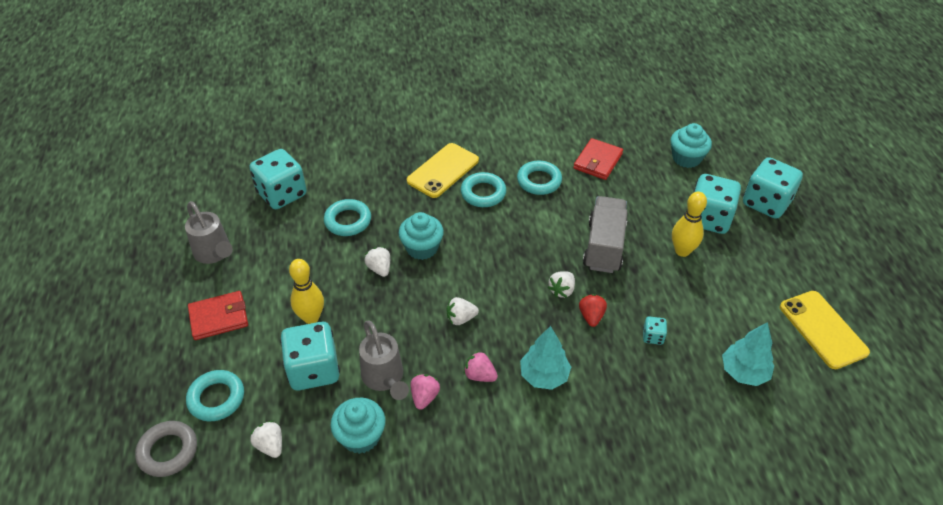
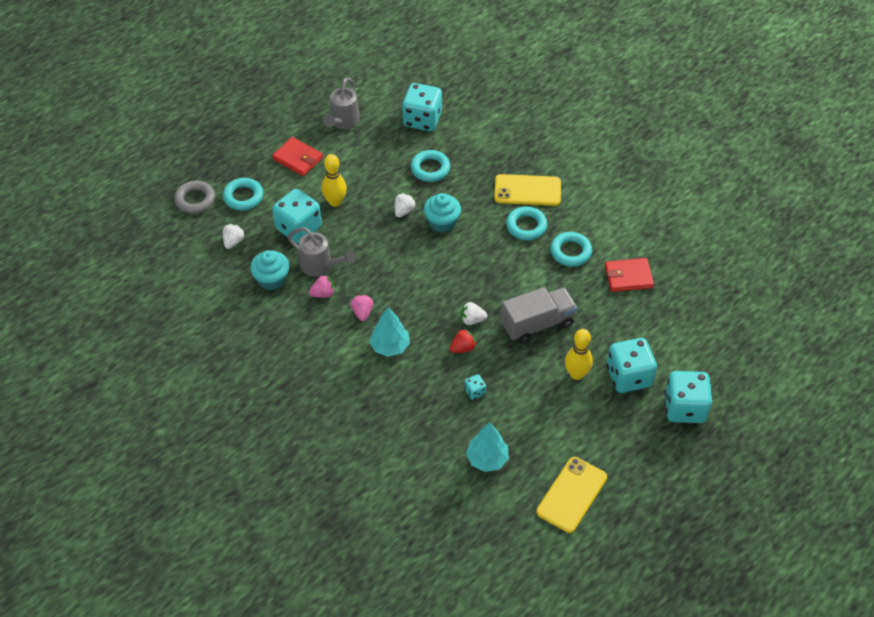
camera: 55 degrees right, 5 degrees up
(384, 378) = (320, 266): grey watering can -> grey watering can turned 90 degrees counterclockwise
(461, 318) = (399, 277): white strawberry -> none
(686, 158) = (689, 332): turquoise cupcake -> none

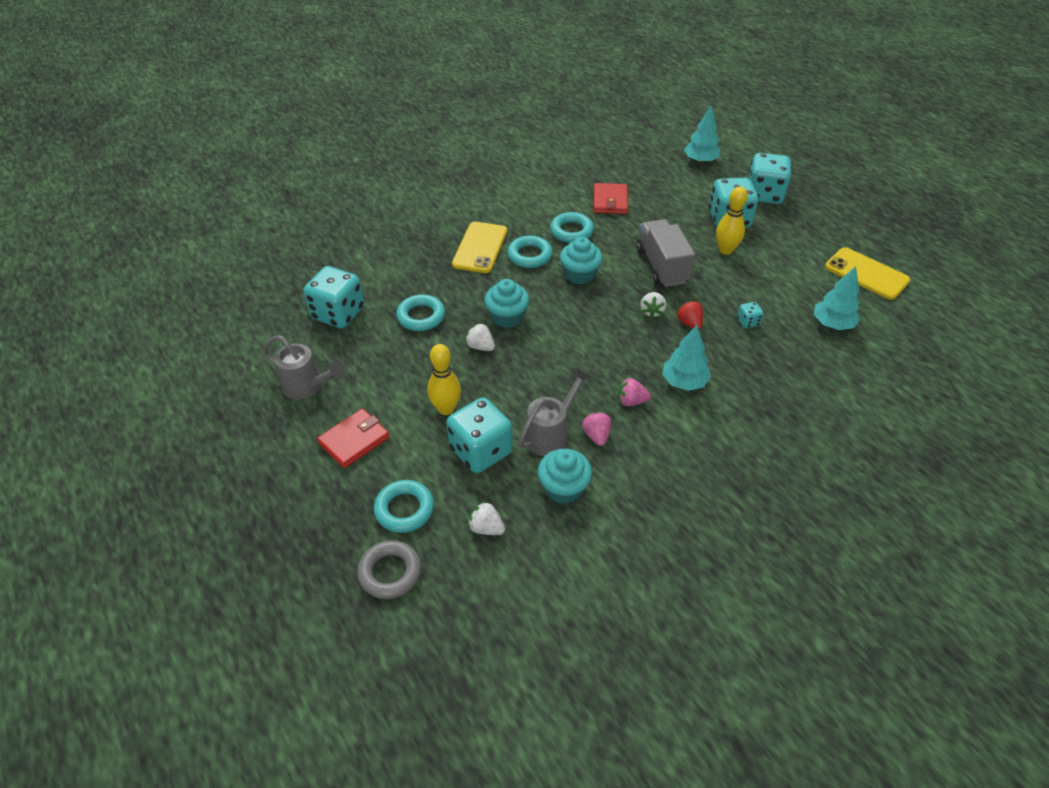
camera: 80 degrees left, 5 degrees down
(509, 264) = (579, 274): none -> turquoise cupcake
(730, 349) = (700, 161): none -> turquoise tree

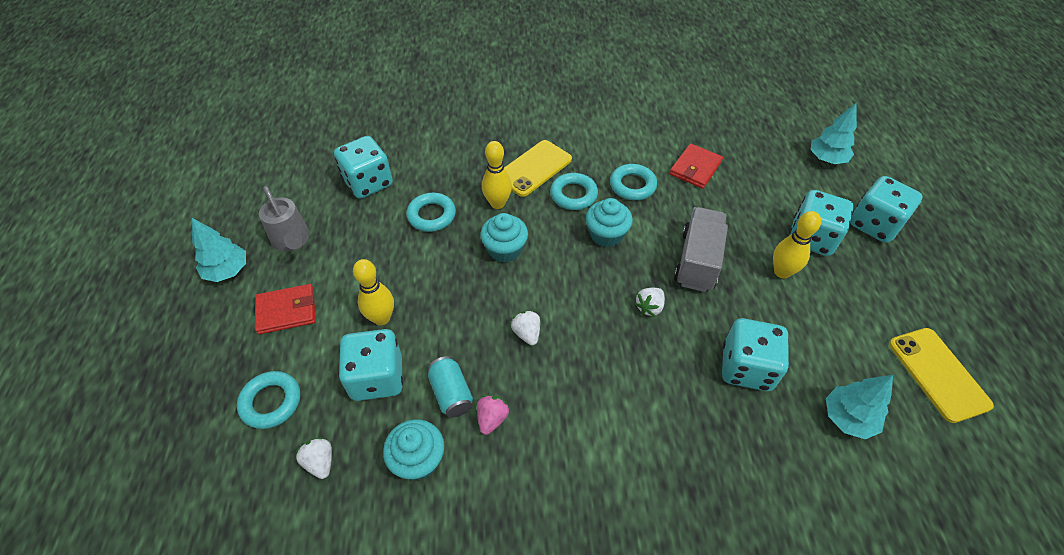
camera: 30 degrees right, 5 degrees up
(390, 572) = (211, 459): grey ring -> none
(471, 285) = (497, 203): none -> yellow bowling pin
(480, 346) = (458, 269): white strawberry -> white strawberry (527, 333)
(551, 434) = (451, 394): grey watering can -> turquoise can
(631, 401) = (554, 398): pink strawberry -> none
(684, 382) = (624, 404): turquoise tree -> turquoise tree (228, 271)
(689, 323) = (680, 339): red strawberry -> none
(748, 322) = (746, 368): turquoise dice -> turquoise dice, size x2.27

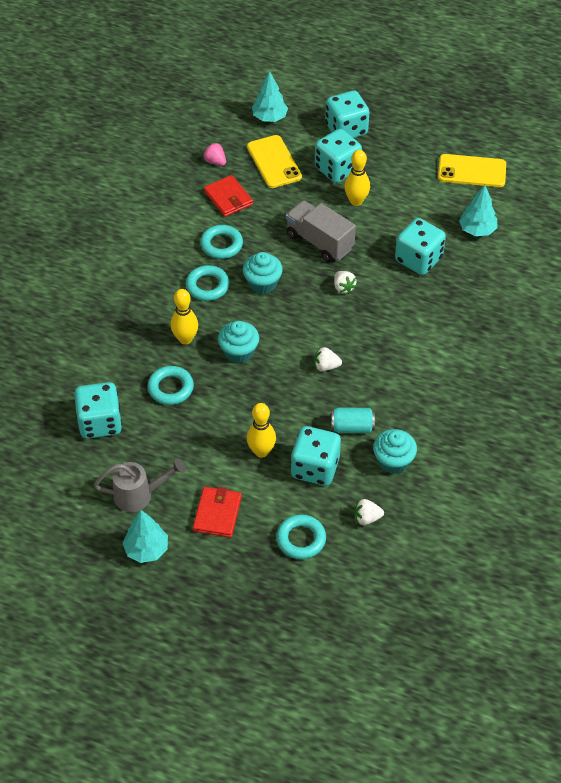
camera: 65 degrees left, 0 degrees up
(492, 419) = (384, 410): pink strawberry -> pink strawberry (215, 161)
(534, 168) = (160, 300): yellow phone -> yellow phone (274, 162)

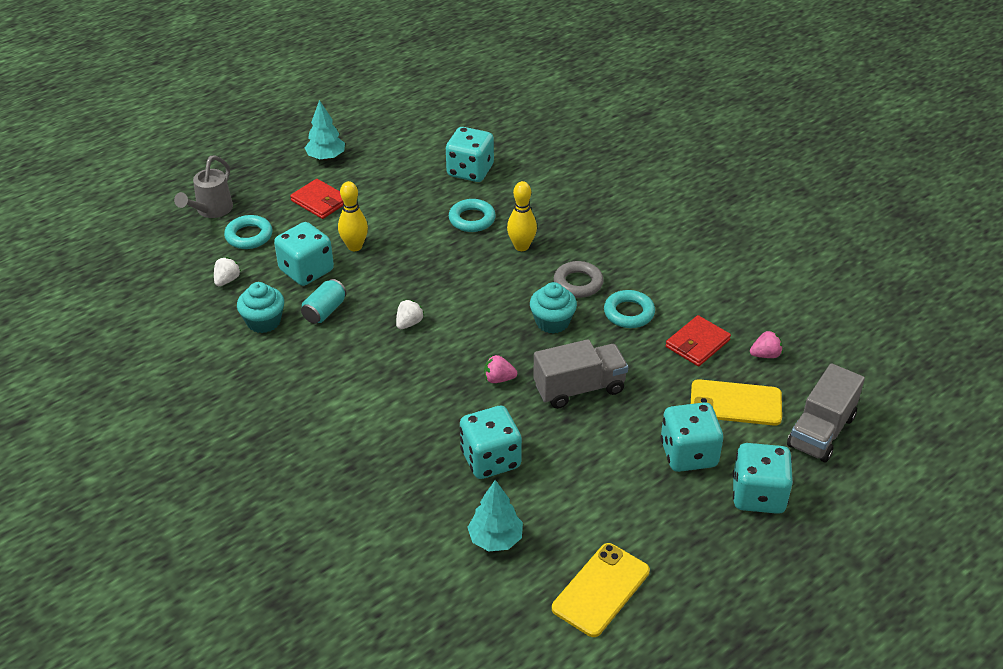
camera: 120 degrees right, 10 degrees down
(139, 495) = (379, 169): grey watering can -> grey watering can (211, 210)
(207, 286) = (578, 283): turquoise ring -> grey ring
(228, 198) = (697, 343): red wallet -> red wallet turned 45 degrees counterclockwise
(239, 351) = (477, 274): turquoise cupcake -> none
(269, 117) = (821, 431): turquoise tree -> grey truck
(343, 287) = (499, 379): white strawberry -> pink strawberry
(356, 201) = (622, 447): yellow bowling pin -> none

